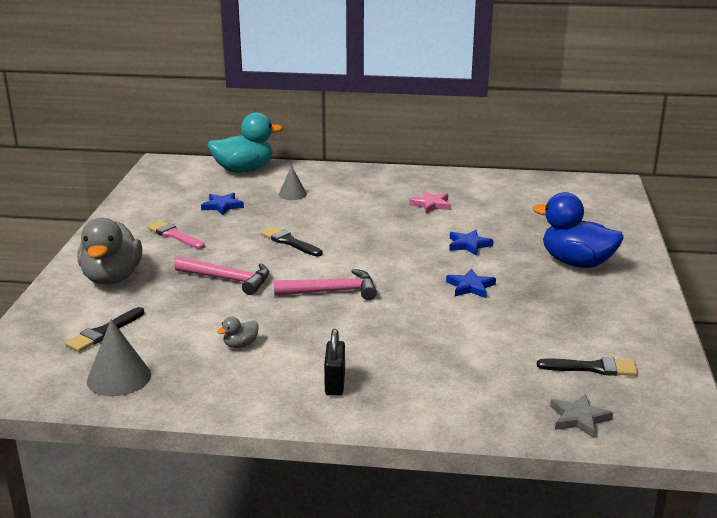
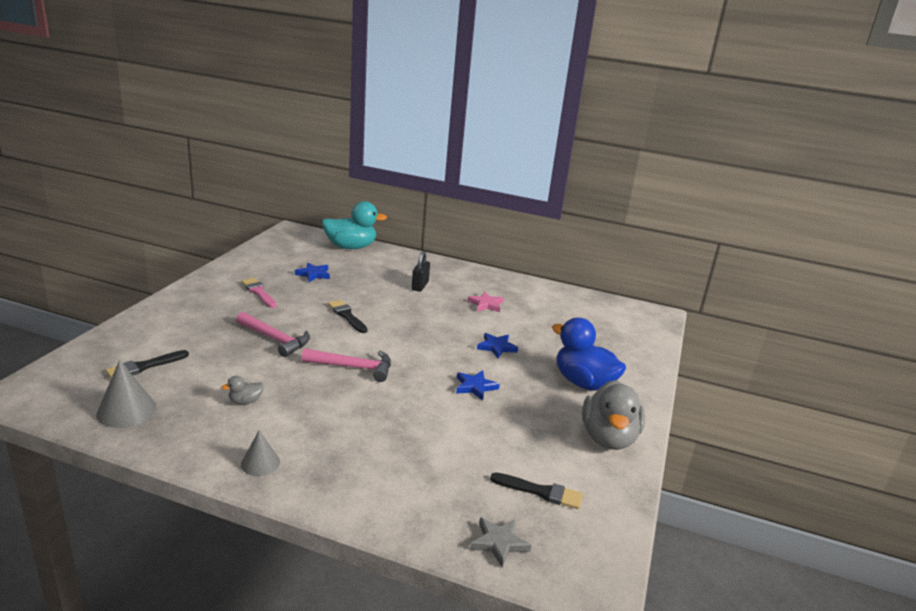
camera: 10 degrees right, 0 degrees up
(112, 278) = (185, 320): grey duck -> grey duck (608, 438)
(292, 194) = (376, 274): grey cone -> grey cone (260, 463)
(335, 383) = (300, 456): black padlock -> black padlock (420, 286)

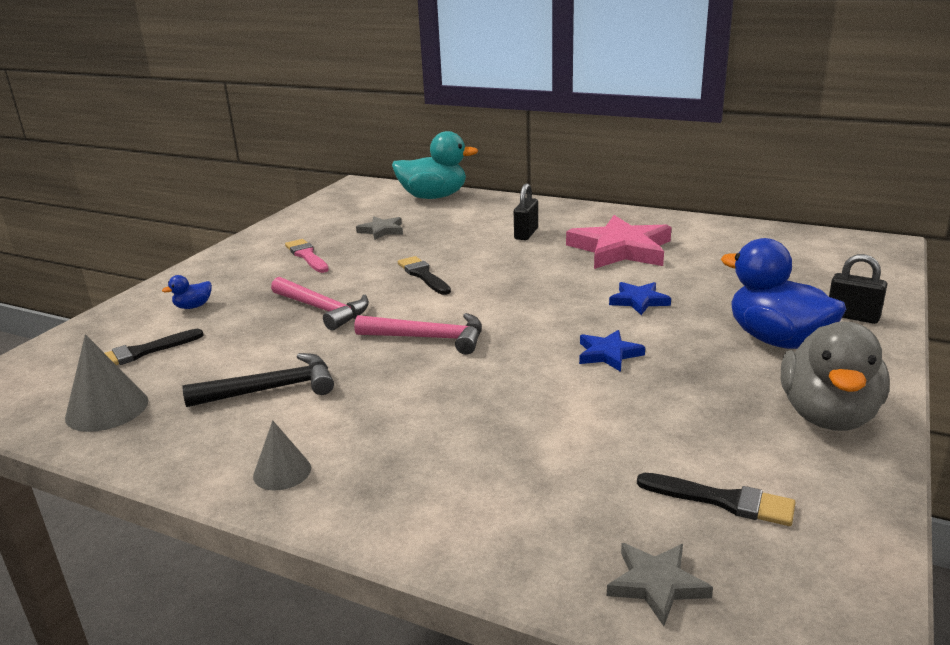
camera: 10 degrees right, 0 degrees up
(177, 330) = (193, 306): none -> blue duck
(245, 401) = (271, 389): grey duck -> black hammer
(313, 274) = (382, 230): blue star -> grey star
(486, 304) = (620, 249): pink star -> pink star, size x2.03
(632, 368) = (852, 316): none -> black padlock

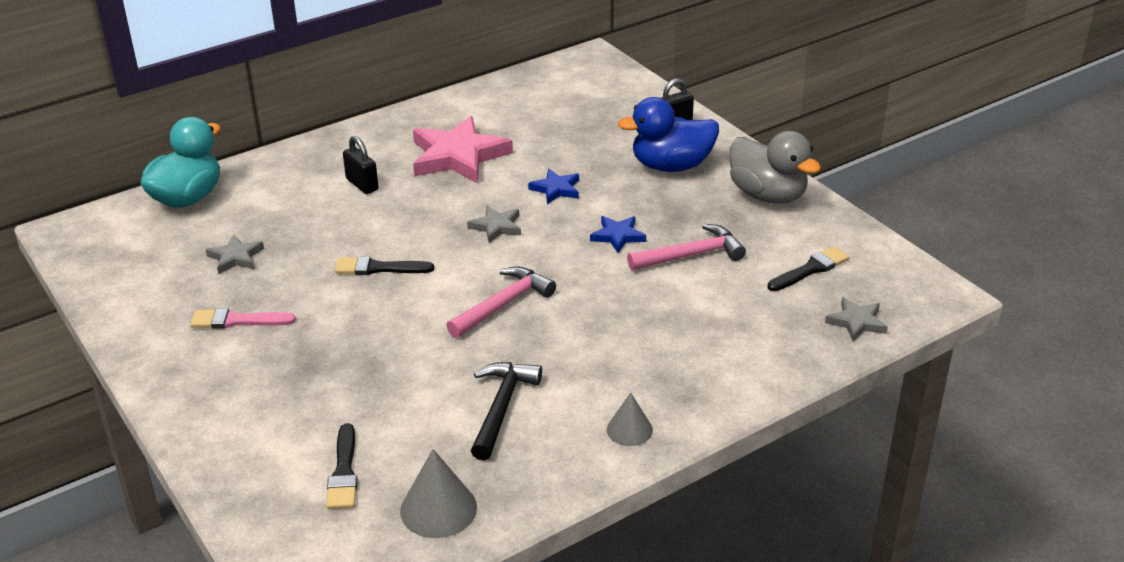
camera: 60 degrees left, 10 degrees up
(193, 306) = (273, 421): blue duck -> none
(322, 309) = (381, 344): pink hammer -> pink hammer (691, 255)
(541, 296) = (496, 226): none -> grey star

